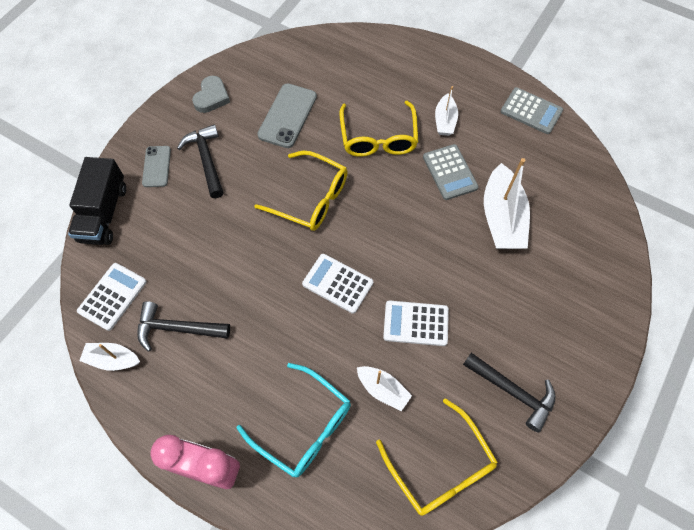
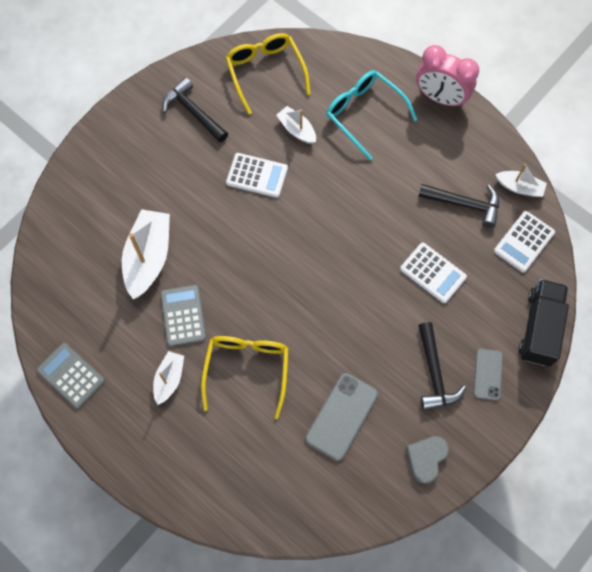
camera: 170 degrees left, 5 degrees up
(311, 198) = (330, 309): yellow glasses -> none
(337, 283) = (318, 220): white calculator -> white calculator (433, 273)

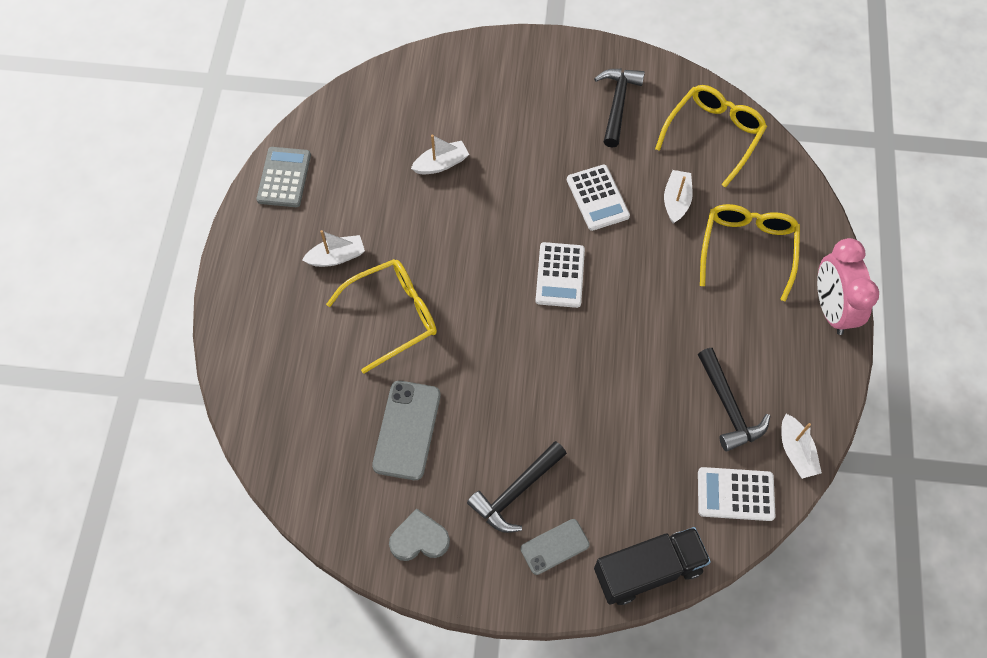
camera: 55 degrees right, 5 degrees down
(148, 257) = (441, 164): white boat -> white boat, size x0.56
(183, 315) = (406, 228): grey calculator -> none
(341, 416) = (407, 430): grey phone -> grey phone turned 75 degrees counterclockwise
(364, 114) = (747, 249): turquoise glasses -> yellow glasses
(433, 273) = (625, 423): white calculator -> white calculator (560, 275)

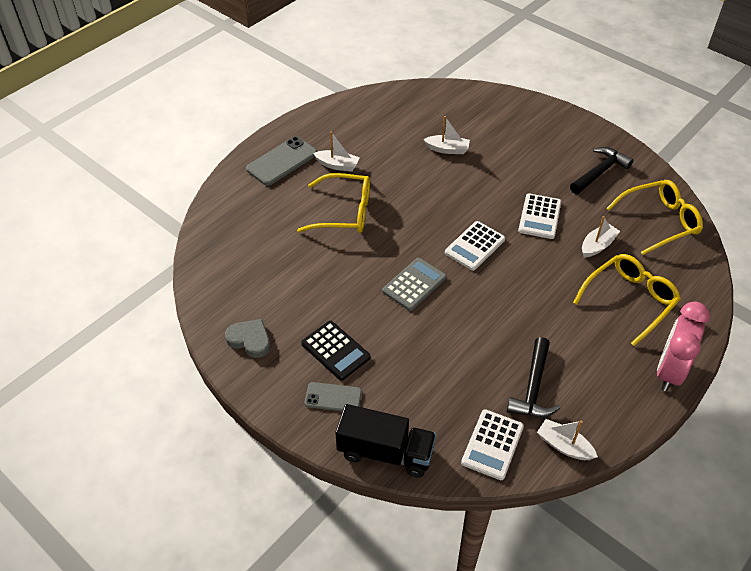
camera: 35 degrees right, 15 degrees down
(284, 177) = (343, 112): grey calculator -> grey calculator (414, 284)
(407, 430) = (297, 276): grey phone -> grey phone (282, 161)
(516, 492) = (335, 350): black hammer -> black calculator
(735, 494) = (492, 444): white calculator -> white calculator turned 105 degrees counterclockwise
(796, 451) = (564, 445): white boat -> white boat turned 105 degrees clockwise

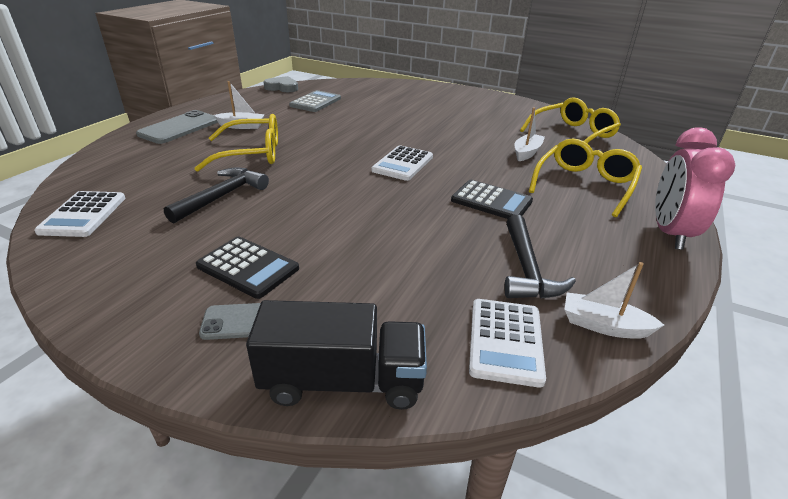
camera: 15 degrees left, 15 degrees down
(250, 340) = (116, 272): grey heart -> grey heart (282, 87)
(414, 284) = (343, 197): grey calculator -> grey calculator (315, 102)
(447, 149) = (353, 110): white boat -> none
(536, 309) = (491, 201): none -> black calculator
(539, 216) = (460, 140): white calculator -> white calculator (83, 214)
(600, 172) = (500, 113): black hammer -> black hammer (222, 196)

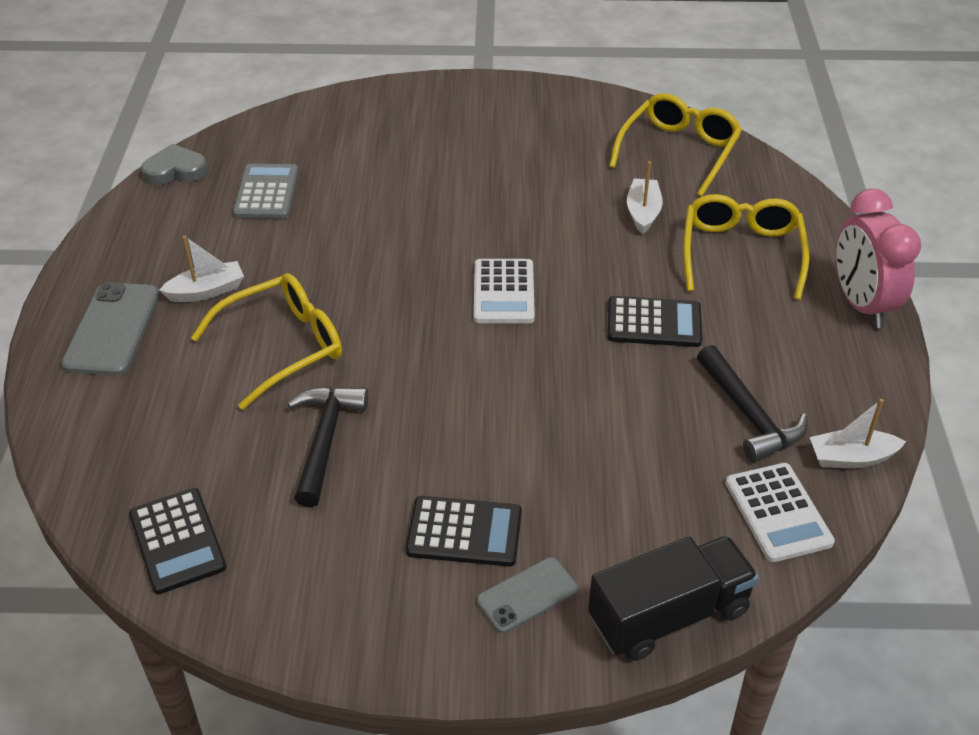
camera: 25 degrees left, 10 degrees up
(83, 214) = (177, 541): white calculator -> black calculator

